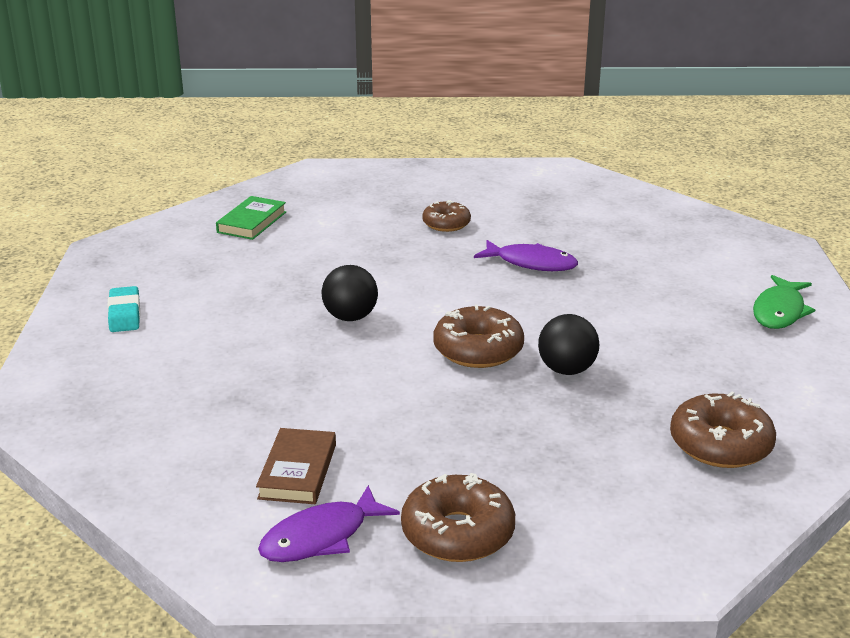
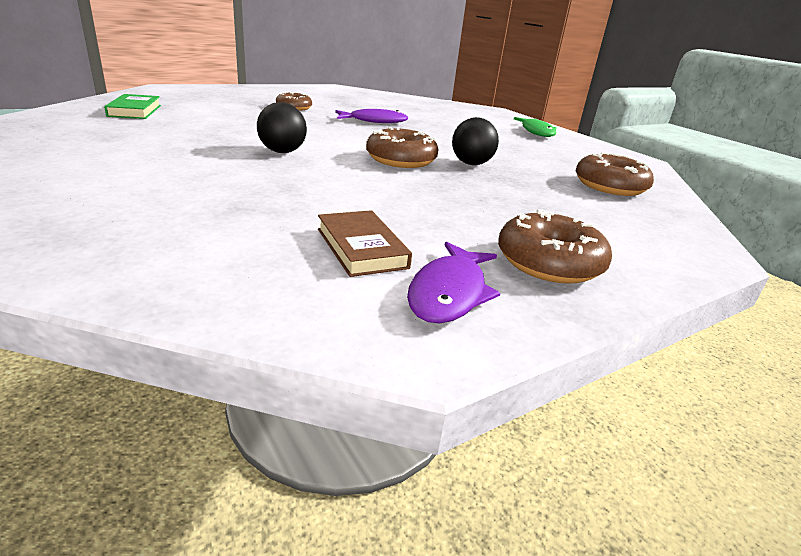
camera: 35 degrees left, 0 degrees up
(124, 314) = (50, 166): turquoise eraser -> none

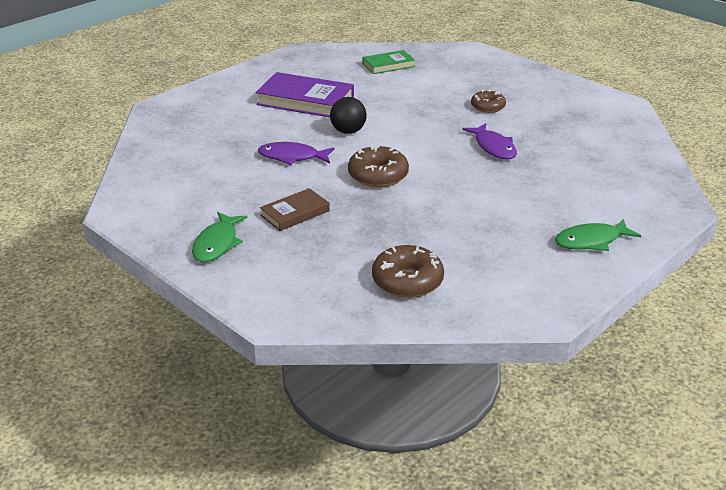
camera: 80 degrees right, 5 degrees up
(163, 153) = (305, 101): none -> purple book
(361, 248) = (204, 184): brown book -> brown book (295, 213)
(449, 293) = (166, 214): purple fish -> purple fish (292, 157)
(471, 164) = (402, 207): black ball -> none
(549, 263) = (217, 244): brown donut -> green fish

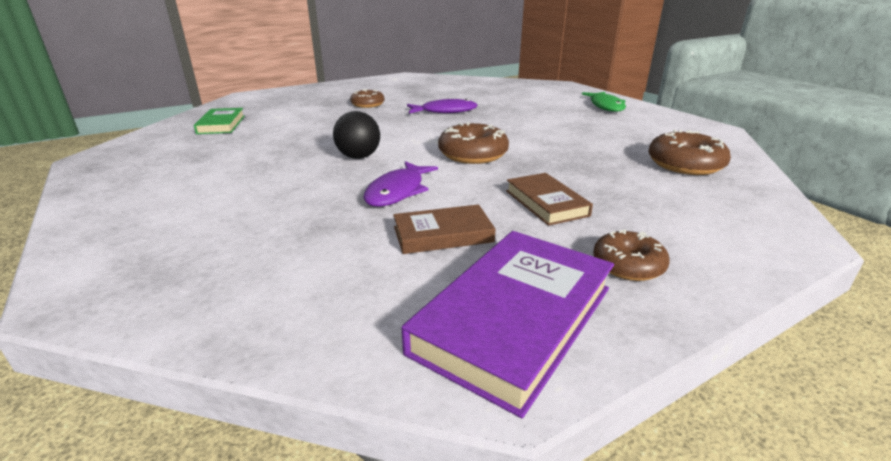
camera: 75 degrees left, 5 degrees down
(217, 244) = (628, 265): green fish -> brown donut
(237, 181) = (443, 234): none -> brown book
(305, 101) = (248, 170): purple book -> purple book (515, 319)

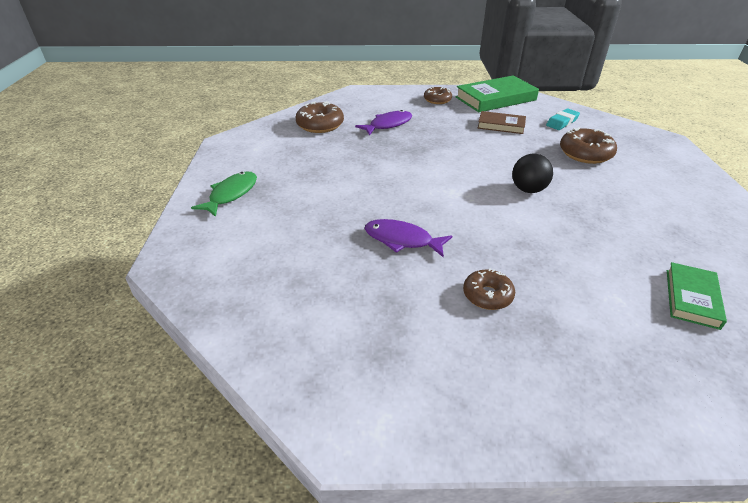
camera: 150 degrees left, 10 degrees up
(320, 280) = (562, 122): none -> turquoise eraser
(398, 191) = (511, 152): purple fish -> purple fish (388, 125)
(473, 154) = (438, 168): brown donut -> brown donut (585, 154)
(515, 319) = (495, 98): purple book -> green book
(546, 203) = (435, 126): brown book -> none

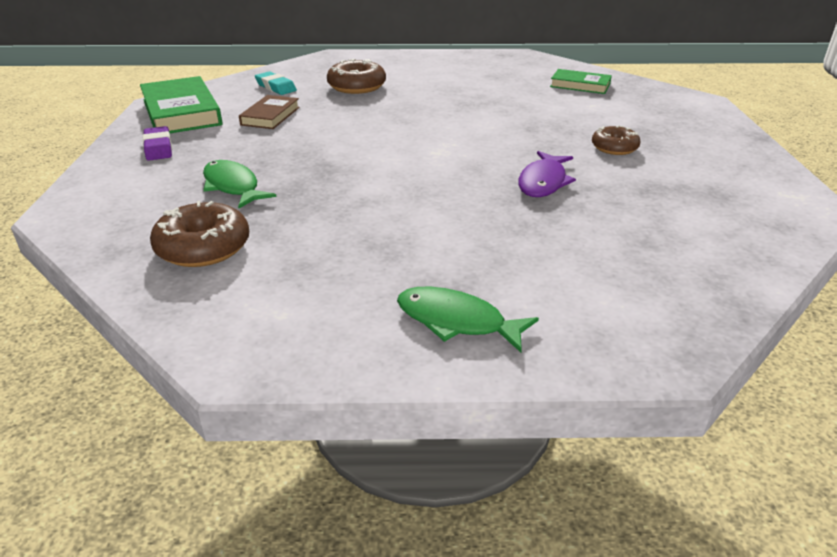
camera: 90 degrees left, 5 degrees down
(388, 125) = (233, 186): purple fish -> green fish
(437, 100) = (158, 148): brown donut -> purple eraser
(528, 190) = (432, 117): black ball -> none

